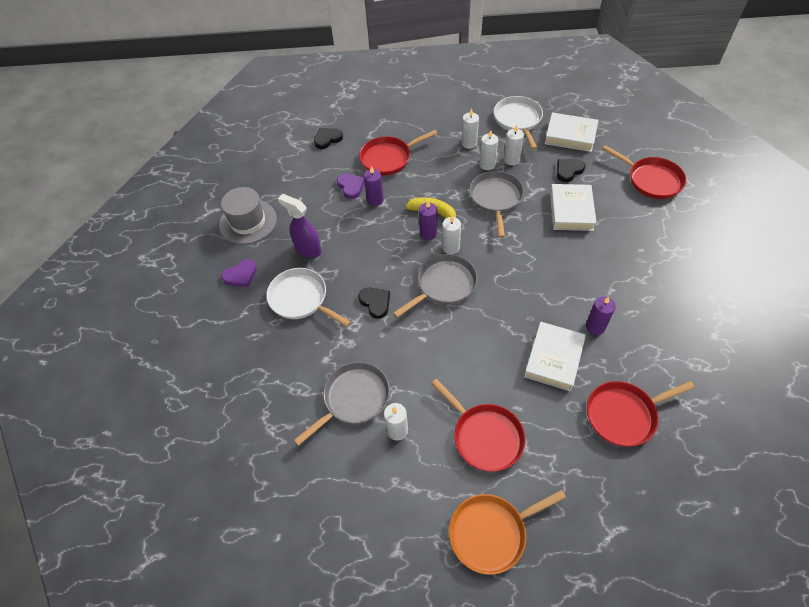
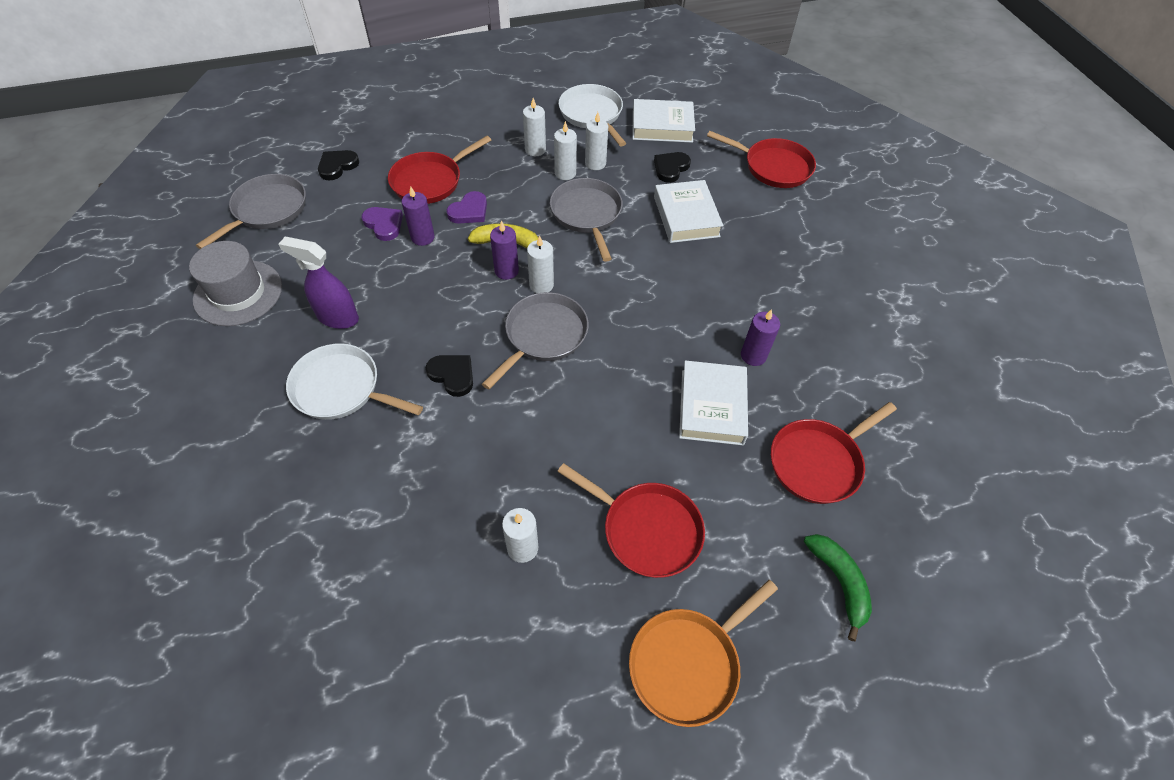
camera: 20 degrees left, 0 degrees up
(240, 275) = (240, 370): purple heart -> purple heart (469, 211)
(353, 399) = (449, 516): grey pan -> grey pan (267, 210)
(615, 504) = (839, 582): none -> green banana

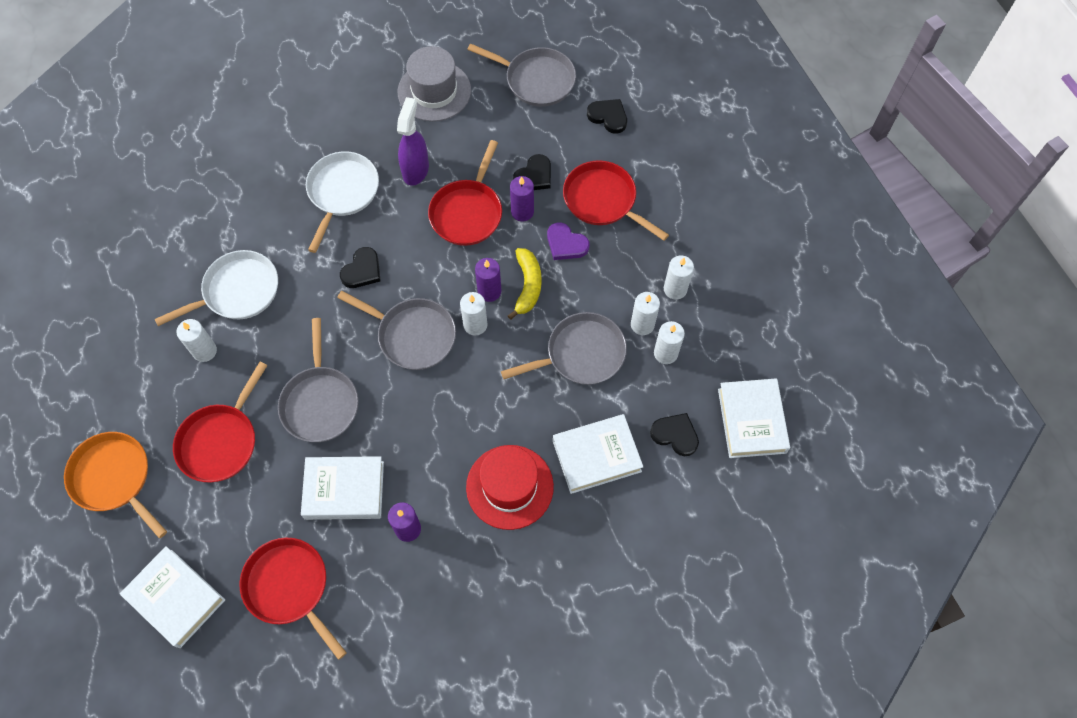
camera: 85 degrees right, 10 degrees up
(384, 224) = (534, 176): purple heart -> black heart
(592, 114) = (753, 340): white pan -> white pan (237, 291)
(609, 424) = (320, 402): none -> grey pan
(712, 276) = (509, 487): none -> red hat
(773, 167) = (704, 556): red pan -> red pan (467, 212)
(839, 582) = (175, 598): green banana -> white book

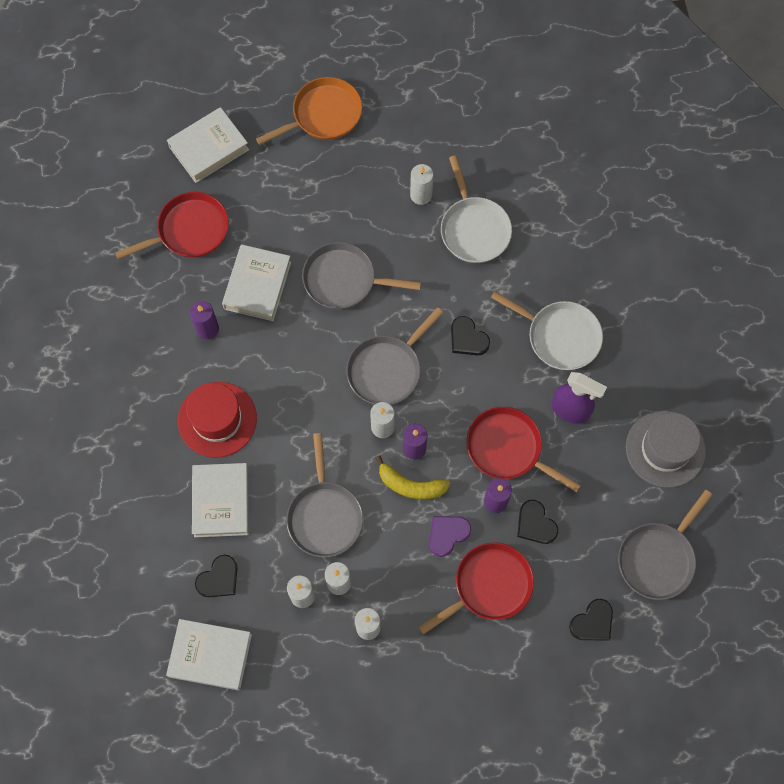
camera: 105 degrees right, 5 degrees up
(221, 441) = (331, 197): red pan -> none

